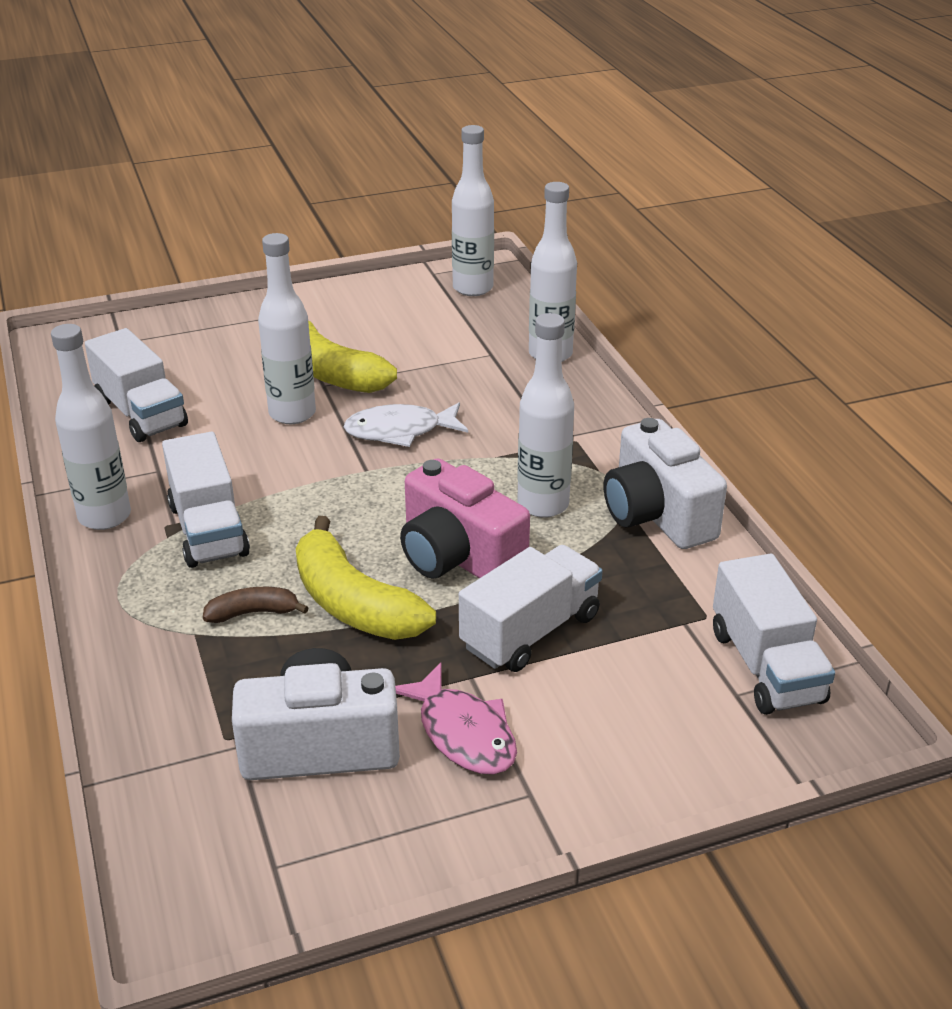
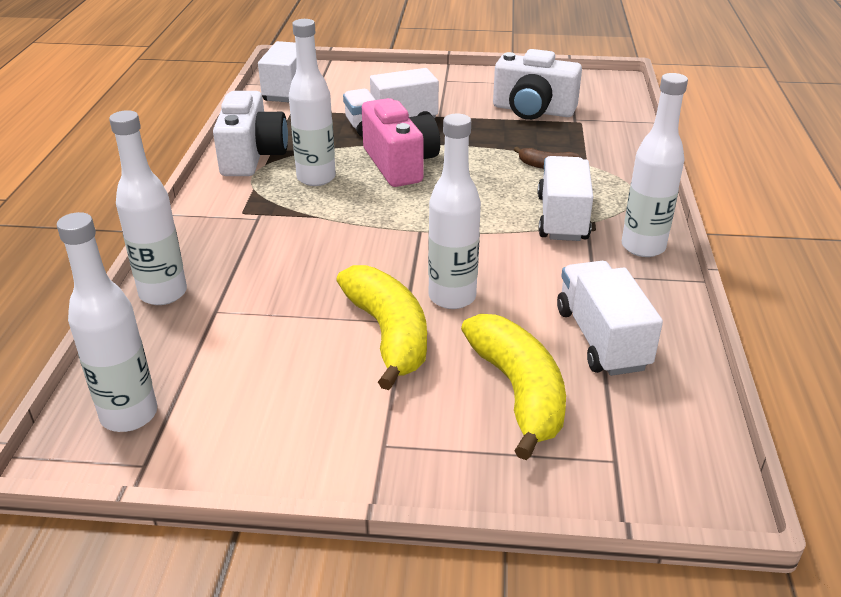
camera: 155 degrees left, 0 degrees up
(353, 604) = (482, 157): yellow banana -> yellow banana (518, 391)
(400, 431) = (369, 255): white fish -> none
(463, 733) = (460, 100): pink fish -> none

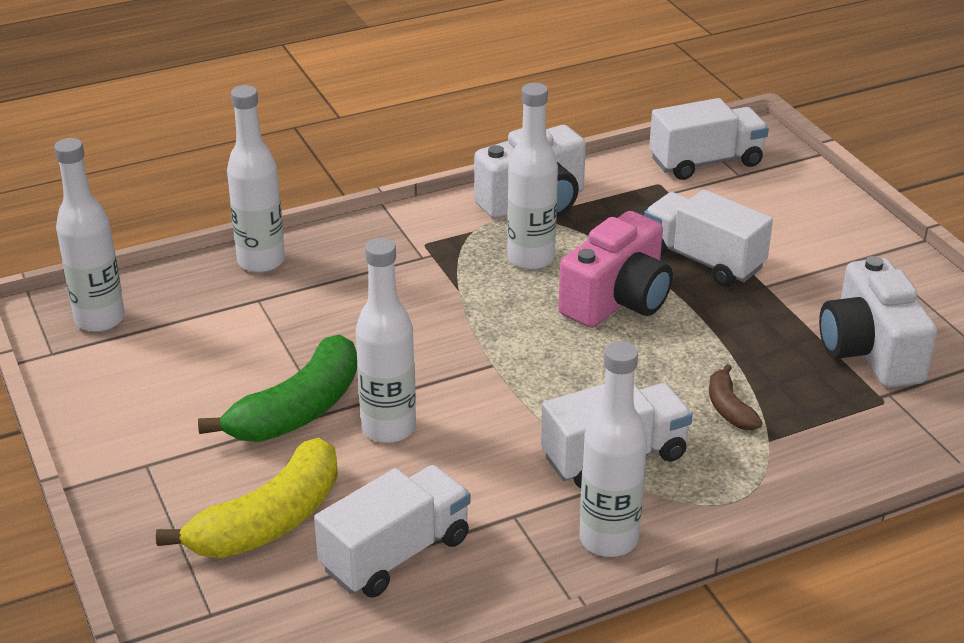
camera: 60 degrees right, 0 degrees up
(389, 334) = (298, 410): yellow banana -> green banana

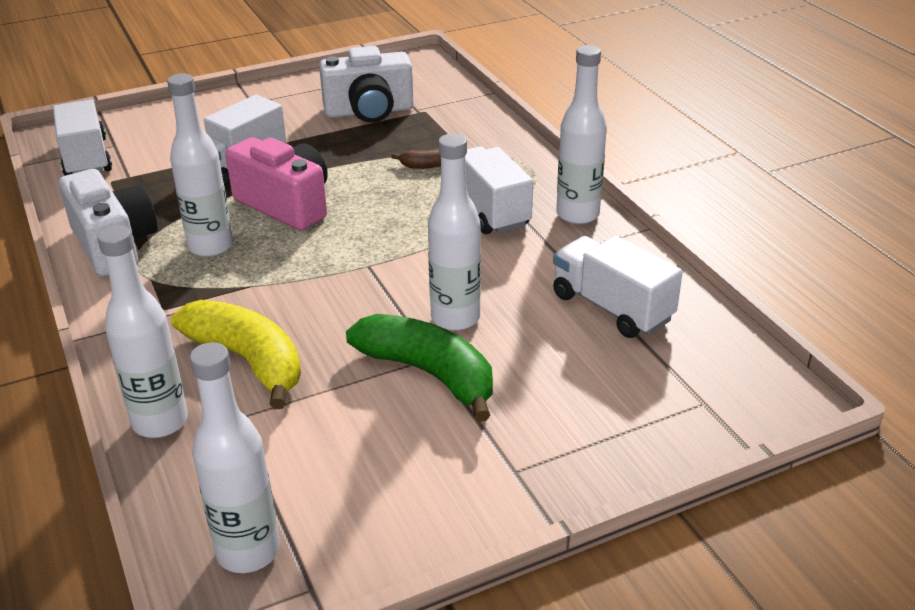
camera: 90 degrees left, 0 degrees up
(269, 521) = (585, 379): yellow banana -> yellow banana (248, 360)

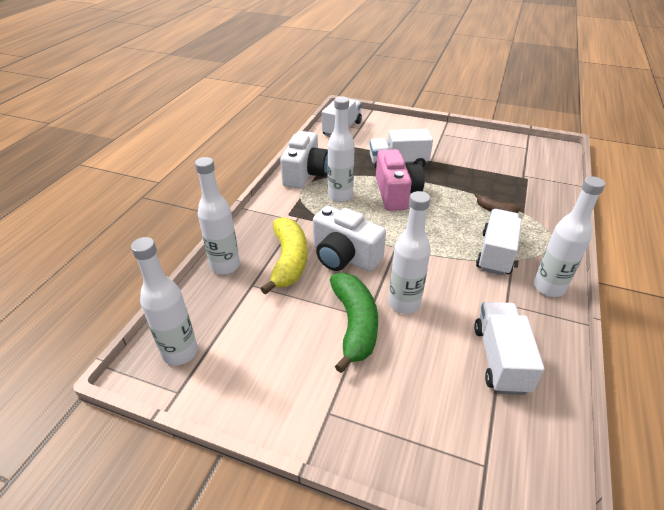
camera: 45 degrees right, 5 degrees up
(369, 111) = (496, 165): white camera -> white camera (344, 257)

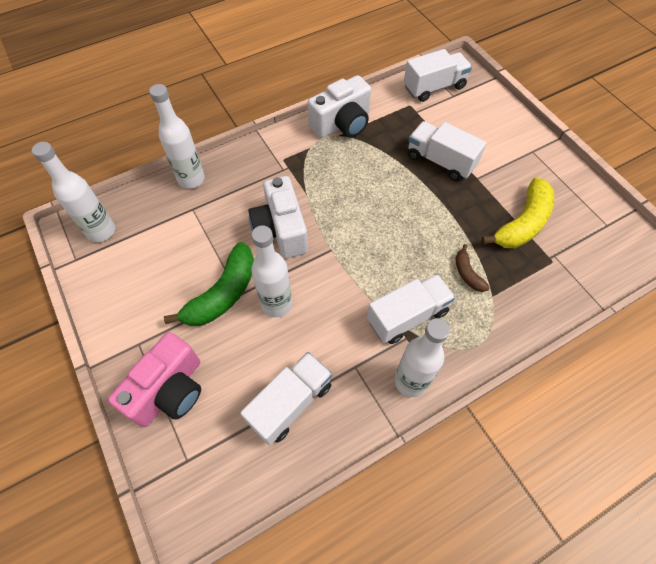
camera: 40 degrees right, 20 degrees up
(289, 261) = (237, 205): yellow banana -> yellow banana (522, 223)
(340, 196) = (344, 167): white bottle -> none
(396, 193) = (396, 195): pink camera -> pink camera (169, 390)

